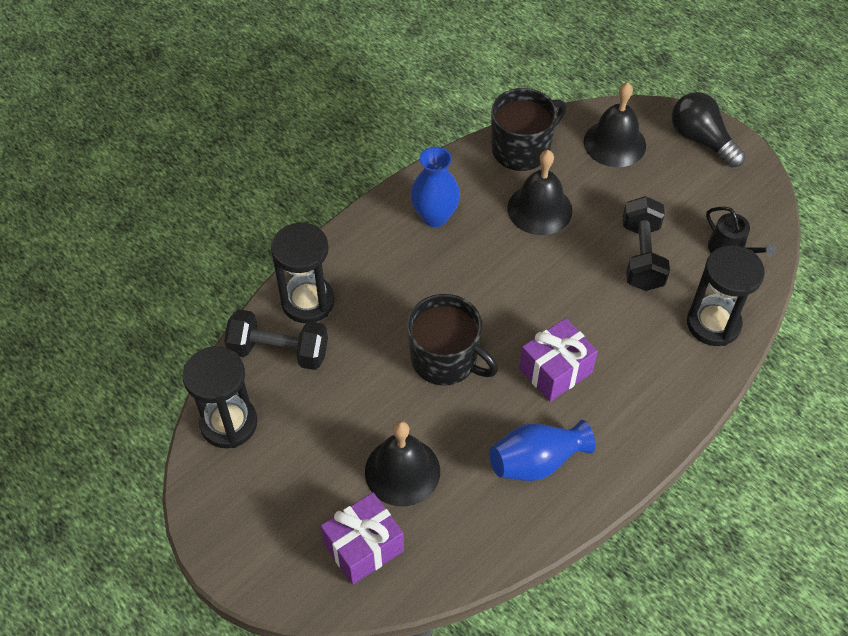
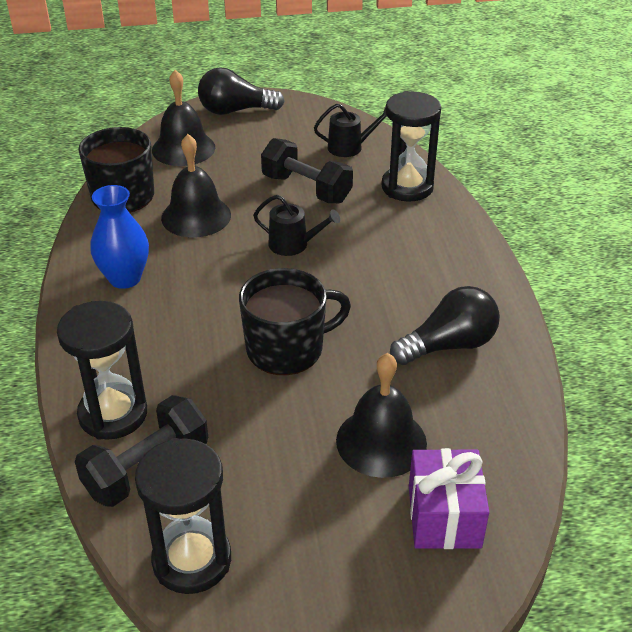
camera: 55 degrees left, 15 degrees down
(536, 461) = (449, 345): blue vase -> black light bulb
(555, 370) = (367, 288): purple gift -> none
(563, 291) = (293, 244): none -> black watering can

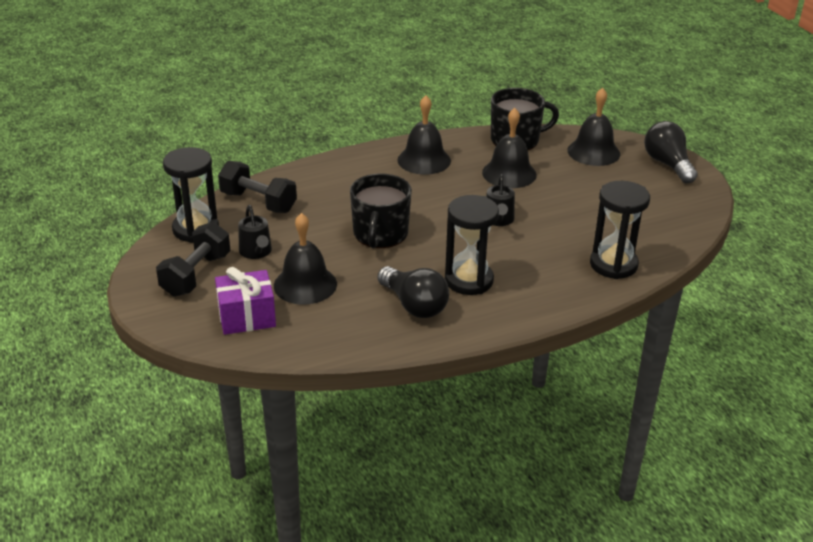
camera: 75 degrees right, 5 degrees down
(113, 414) = (298, 182): black hourglass -> black hourglass (469, 280)
(125, 278) = (424, 160): blue vase -> black bell
(287, 349) = (380, 234): black mug -> black mug turned 45 degrees clockwise
(306, 189) = (576, 215): black dumbbell -> black dumbbell (196, 275)
(349, 147) = (654, 227): black watering can -> black watering can (256, 252)

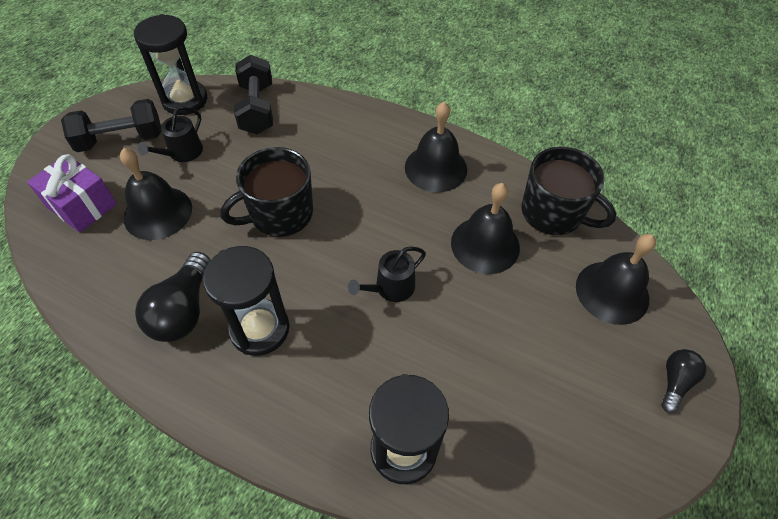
camera: 50 degrees right, 20 degrees up
(667, 164) = (675, 382): black light bulb -> black light bulb, size x0.58

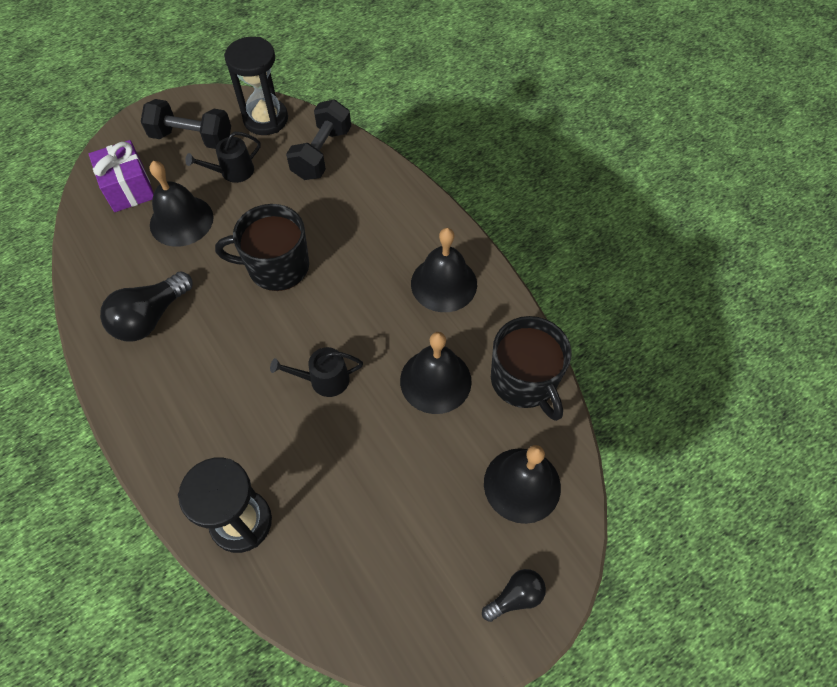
camera: 30 degrees right, 5 degrees up
(259, 329) = (197, 363): black hourglass -> none

